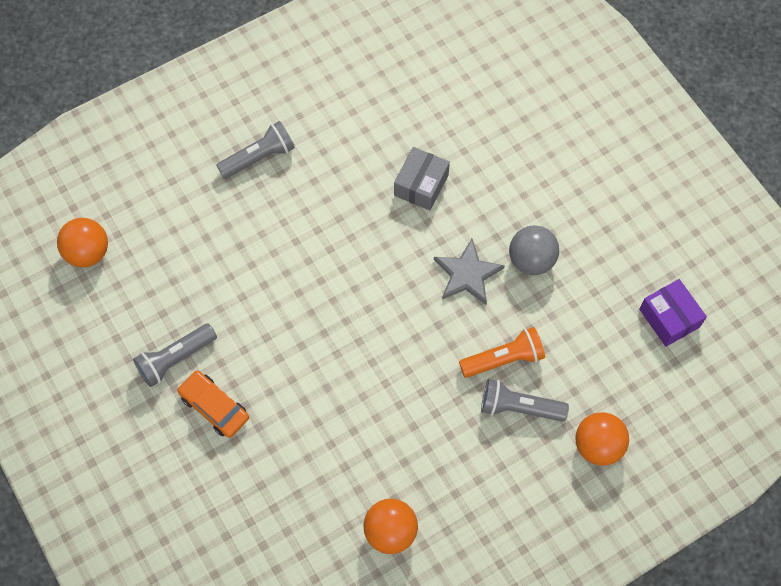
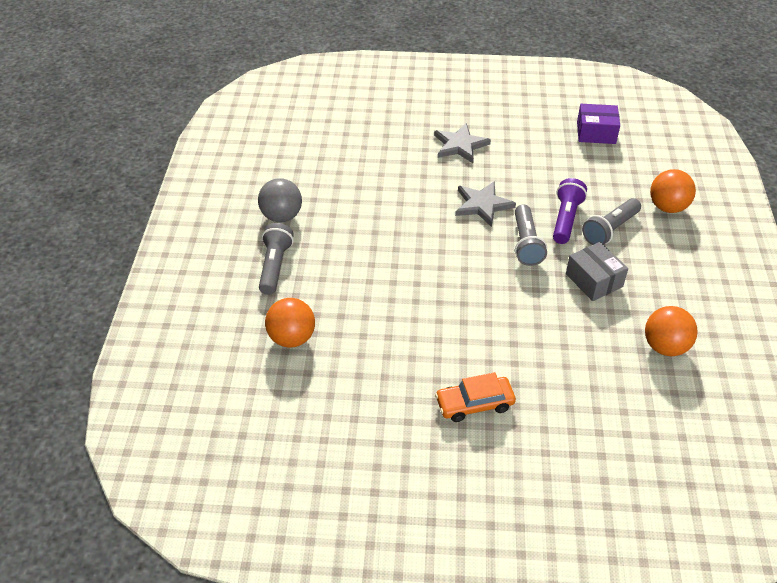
camera: 55 degrees left, 20 degrees down
(88, 252) = (249, 420): orange ball -> orange ball (292, 338)
(175, 359) = (408, 409): grey flashlight -> grey flashlight (526, 244)
(421, 185) = (389, 193): grey box -> grey box (594, 280)
(504, 359) = (565, 219): orange flashlight -> purple flashlight
(531, 260) = (499, 170): grey ball -> grey ball (281, 216)
(542, 203) = (460, 145): none -> grey star

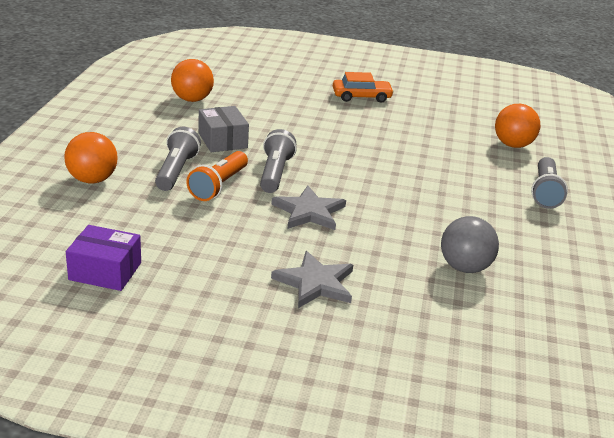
camera: 175 degrees left, 15 degrees down
(281, 216) = (552, 234): grey ball -> grey ball (464, 267)
(565, 219) = (218, 186): purple flashlight -> orange flashlight
(610, 230) = (176, 171): grey flashlight -> grey flashlight turned 45 degrees counterclockwise

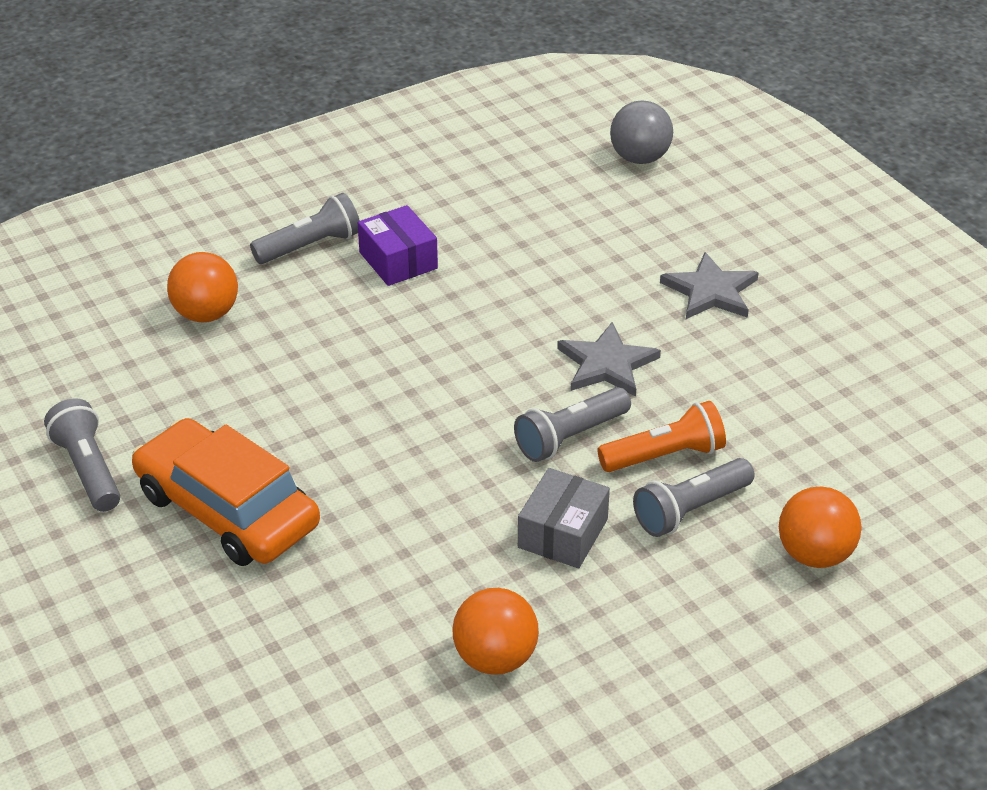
camera: 130 degrees left, 10 degrees up
(105, 271) = (906, 411): purple box -> purple box (398, 260)
(361, 97) = (227, 509): orange car -> orange car, size x1.76
(430, 87) = (88, 469): none -> grey flashlight
(464, 267) = (548, 231): grey ball -> grey ball (640, 158)

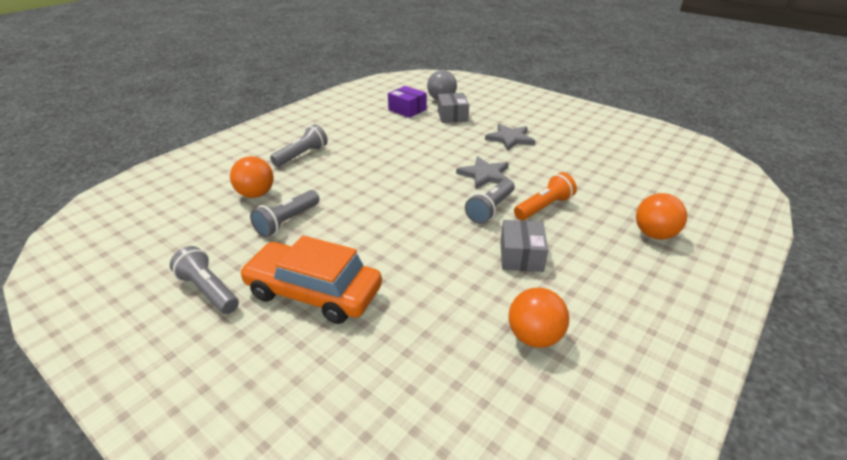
camera: 20 degrees left, 5 degrees down
(398, 260) = (352, 153): purple box -> purple box (407, 109)
(634, 208) = (452, 116): none -> grey box
(690, 510) = (577, 228): grey flashlight -> grey flashlight (287, 221)

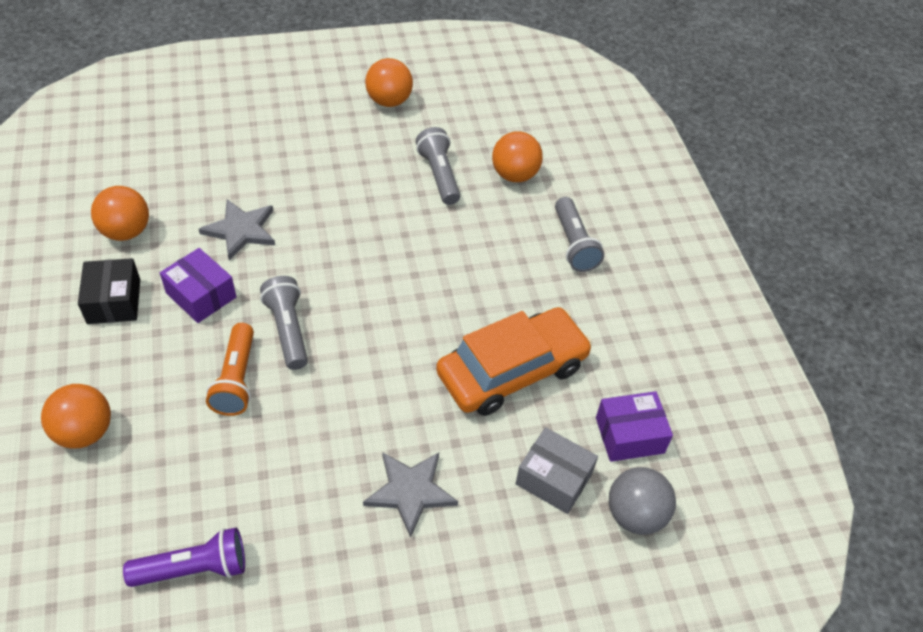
camera: 125 degrees right, 15 degrees up
(208, 290) = (389, 101): grey flashlight -> orange ball
(314, 292) = (321, 149): orange car -> orange car (512, 371)
(485, 175) = (354, 380): grey star -> grey star (241, 230)
(521, 256) = (201, 295): grey box -> purple box
(586, 290) = (114, 301): none -> black box
(628, 165) = (194, 568): none -> purple flashlight

